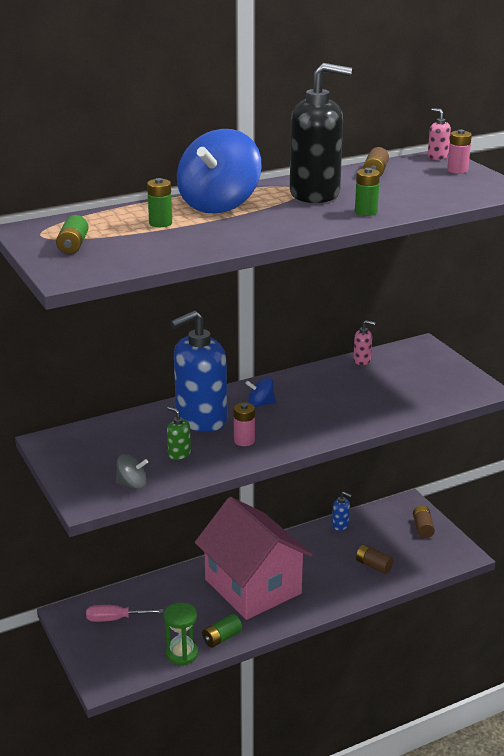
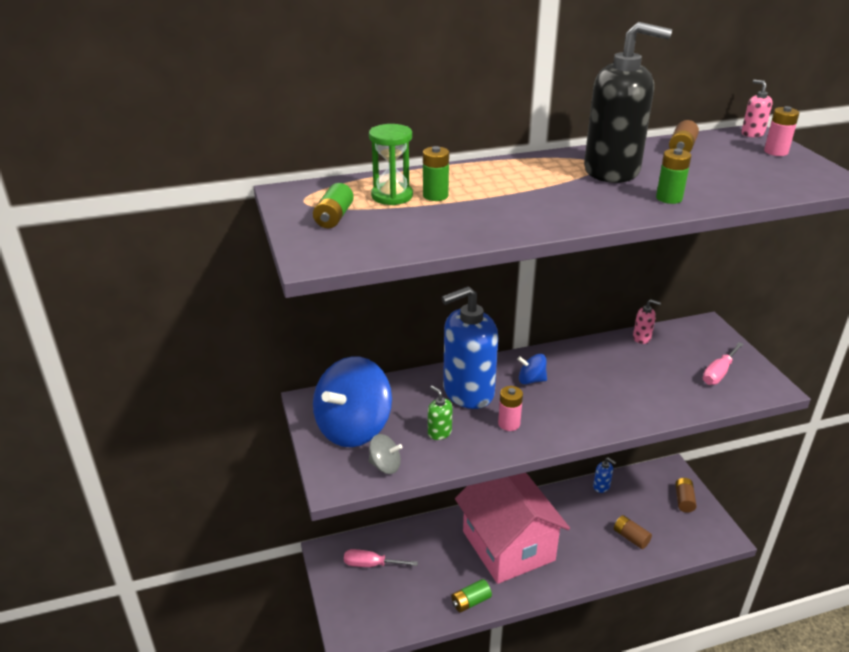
camera: 10 degrees right, 5 degrees up
(182, 653) = (429, 614): green hourglass -> green hourglass (392, 196)
(219, 205) = (504, 177): blue spinning top -> blue spinning top (353, 428)
(435, 382) = (719, 373): none -> pink screwdriver

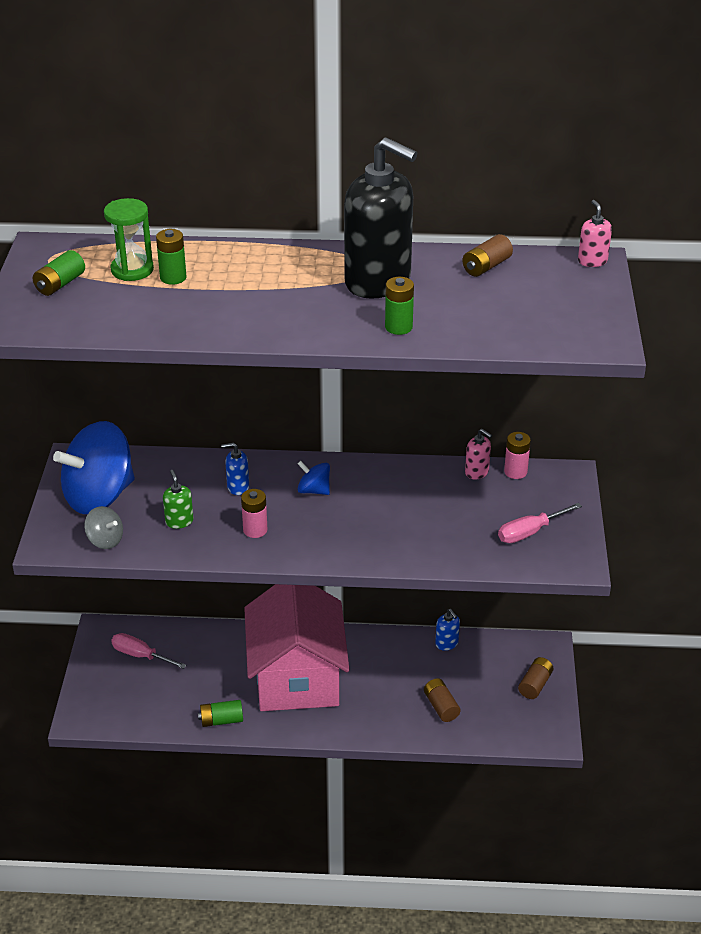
camera: 20 degrees right, 5 degrees up
(468, 392) = (238, 487): blue soap dispenser -> blue soap dispenser, size x0.41
(776, 152) = (587, 291): pink battery -> pink battery (515, 472)

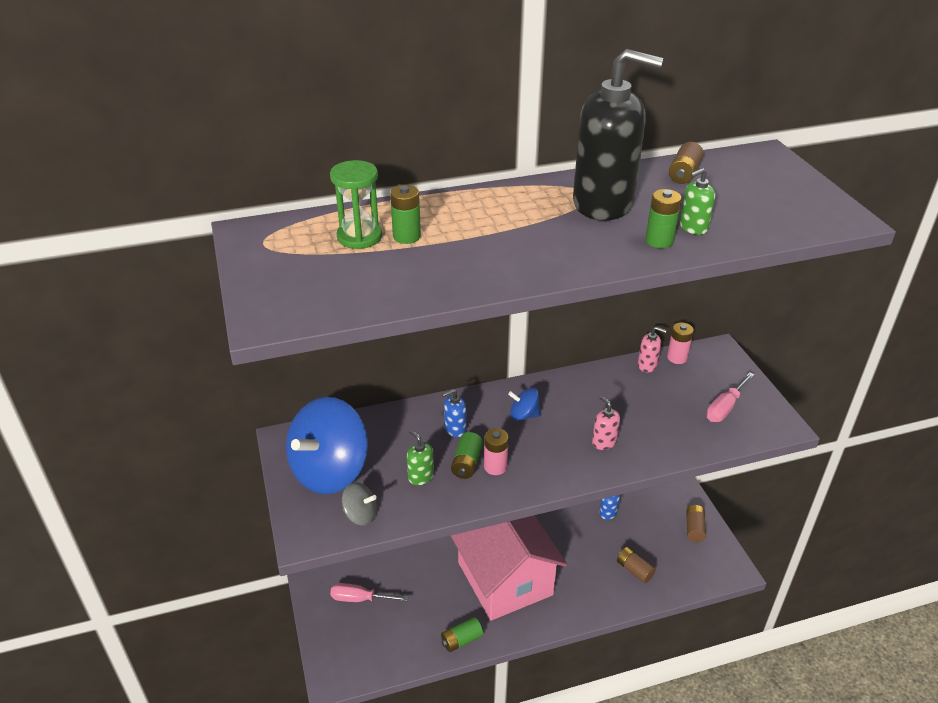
camera: 20 degrees left, 0 degrees up
(60, 284) = (293, 265): green battery -> green battery (467, 463)
(443, 321) = (693, 227): none -> green soap dispenser
(592, 261) = (764, 154): pink soap dispenser -> pink soap dispenser (604, 442)

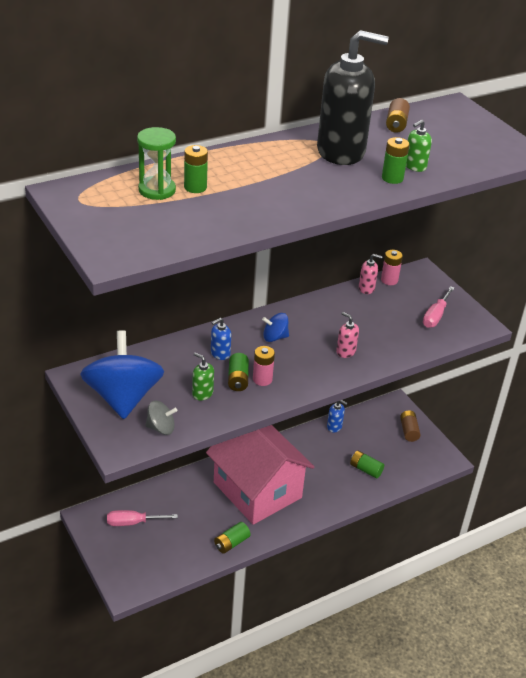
camera: 15 degrees left, 0 degrees up
(330, 471) = (123, 397): blue spinning top -> blue spinning top turned 150 degrees clockwise
(634, 570) = (365, 469): brown battery -> green battery

